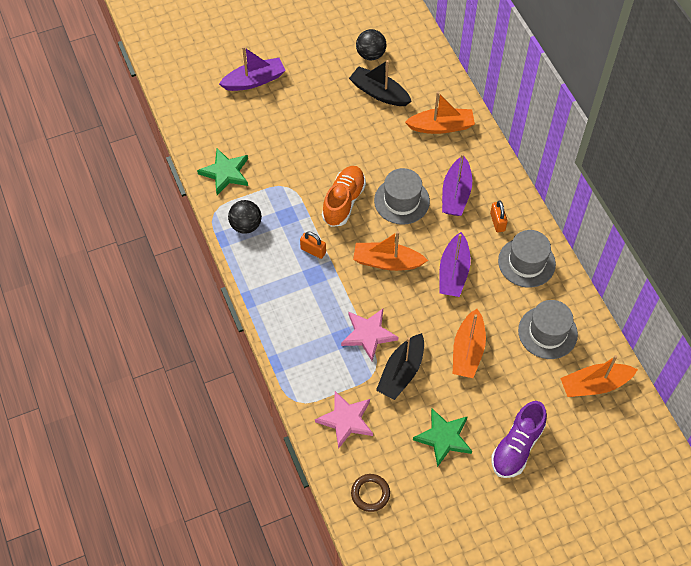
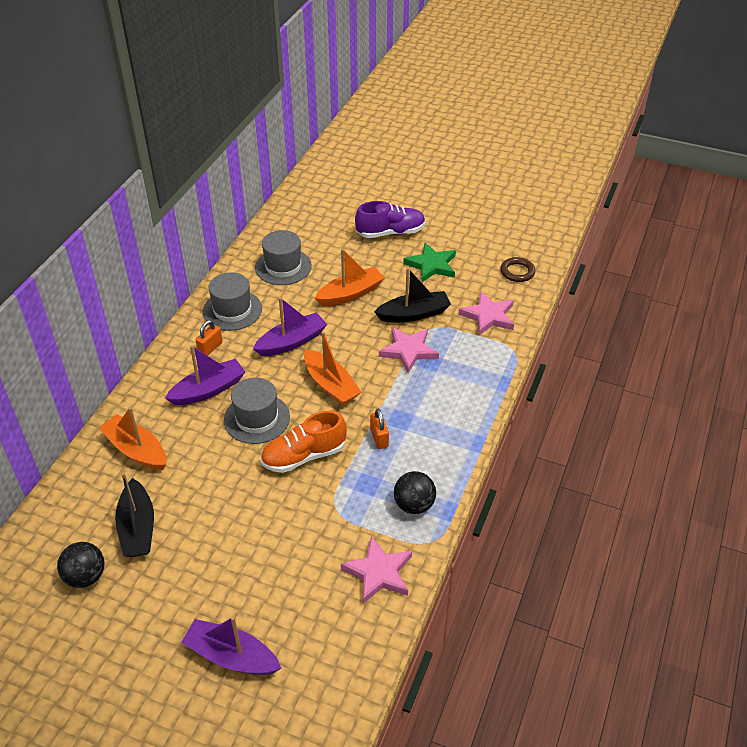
camera: 135 degrees left, 15 degrees down
(225, 173) = (379, 572): green star -> pink star
(594, 385) = (297, 226): orange boat -> none

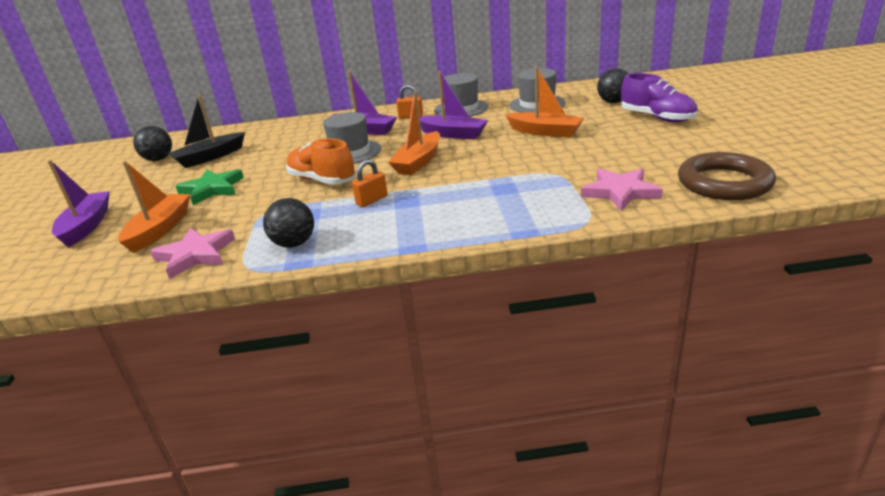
camera: 65 degrees right, 15 degrees down
(136, 450) = (285, 133): orange boat -> orange boat (160, 229)
(332, 231) = (613, 102): none -> black ball
(408, 351) = (506, 175): pink star -> none
(414, 314) = (561, 161): black boat -> none
(431, 265) = (646, 145): green star -> green star (212, 189)
(517, 272) = (724, 183): brown ring -> brown ring, size x1.81

